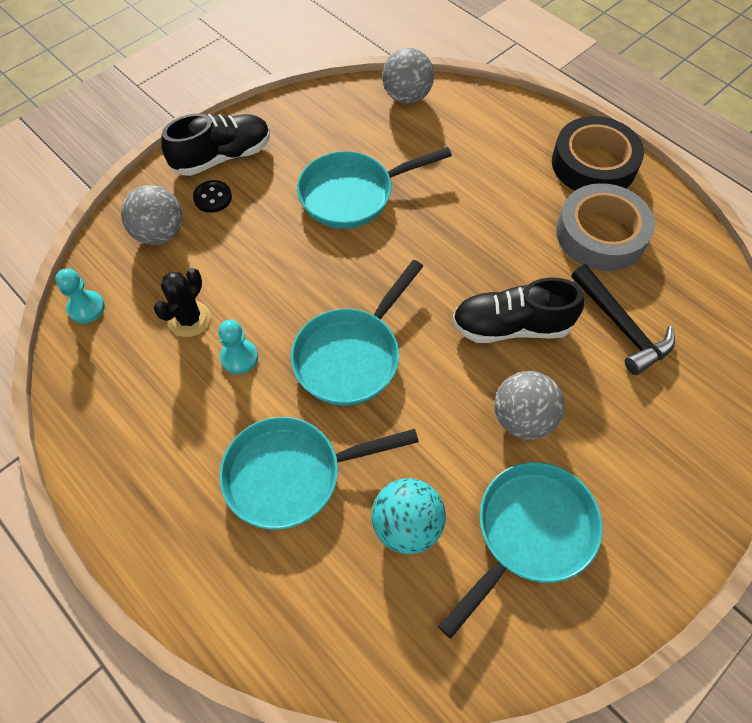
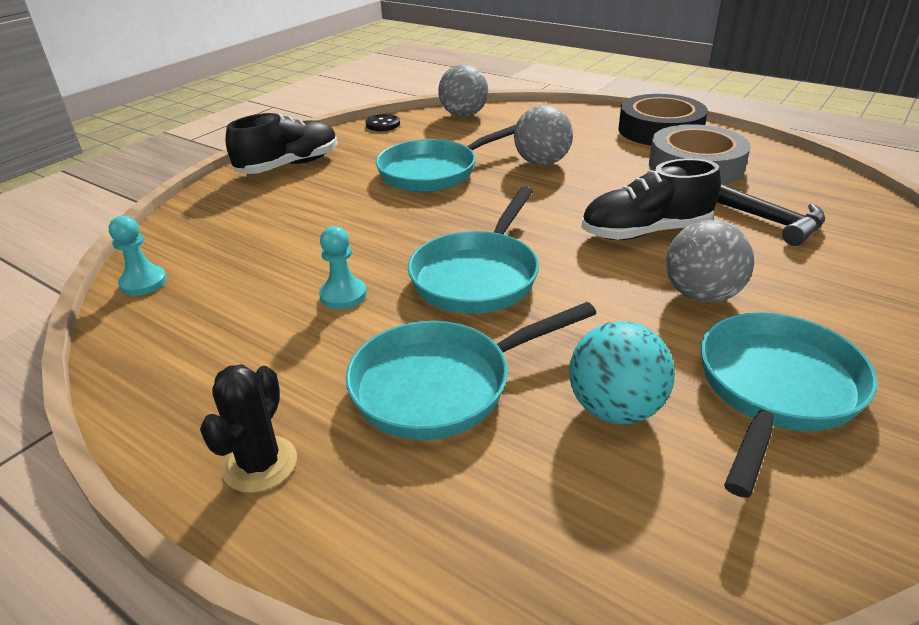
camera: 10 degrees left, 25 degrees down
(160, 233) = (228, 220): grey ball -> grey ball (542, 163)
(189, 319) = (275, 274): black cactus -> black cactus (260, 464)
(212, 197) = (284, 190): black button -> black button (383, 124)

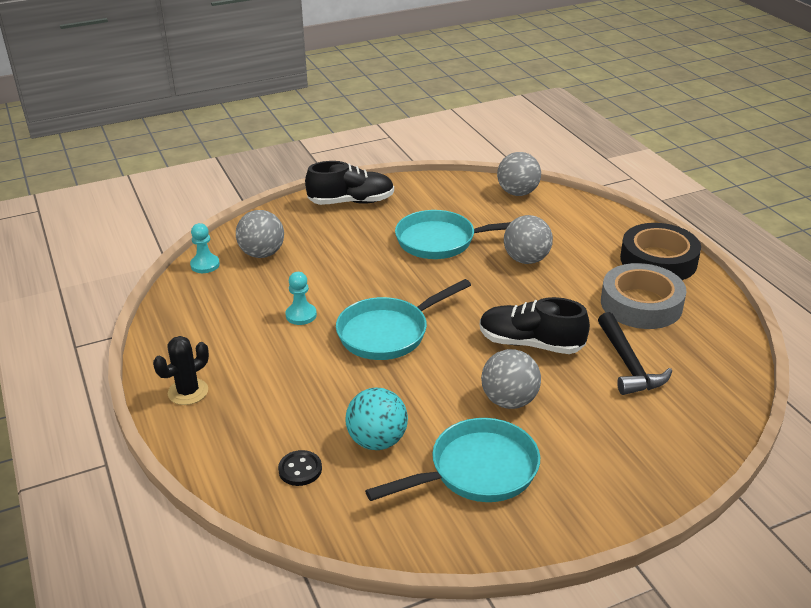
camera: 30 degrees right, 0 degrees up
(220, 245) = (262, 254): none -> grey ball
(383, 124) = (448, 183): black button -> black button (300, 469)
(441, 385) = (303, 390): turquoise pan -> none

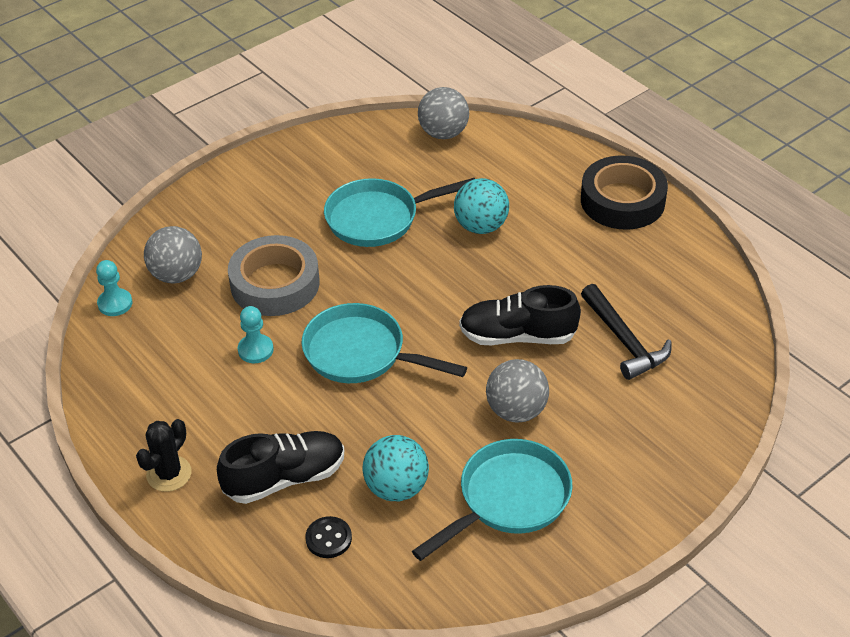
camera: 15 degrees left, 10 degrees up
(351, 202) = (254, 181): black shoe -> black shoe (285, 478)
(388, 333) = (361, 353): turquoise pan -> turquoise pan turned 75 degrees clockwise
(526, 260) = (481, 226): grey ball -> turquoise ball
(641, 304) = (618, 262): grey tape -> grey tape (275, 283)

